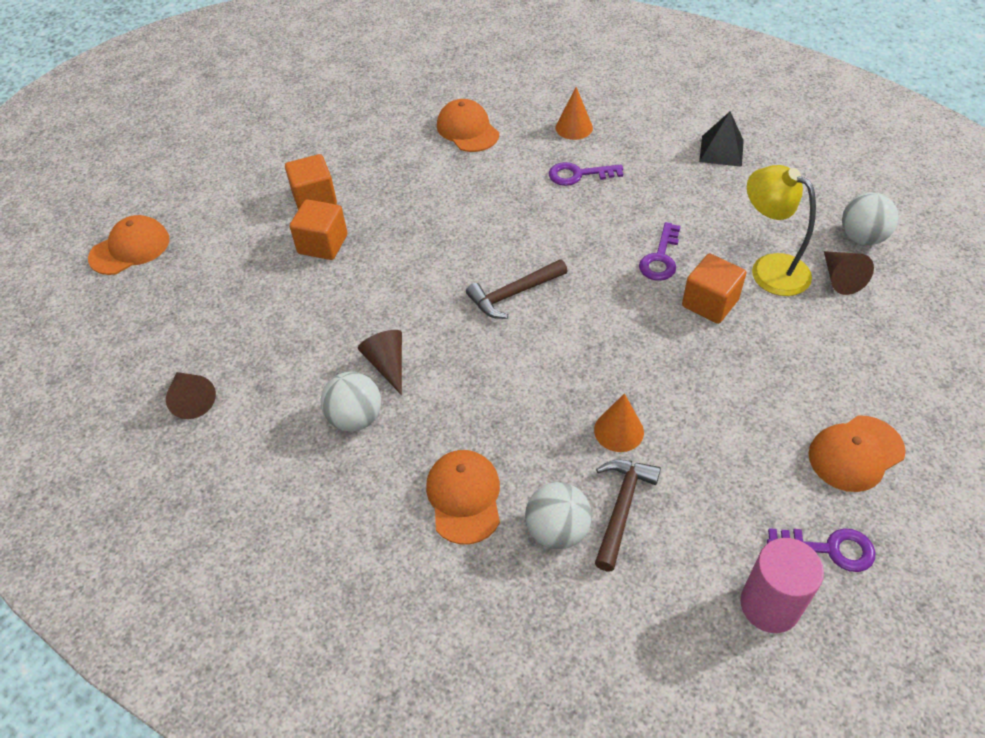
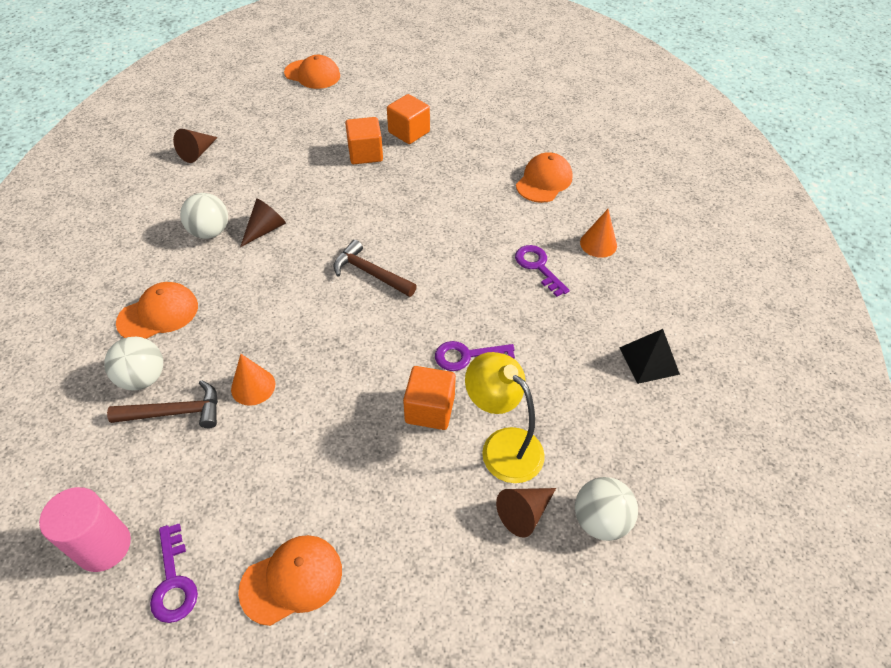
camera: 60 degrees right, 0 degrees up
(769, 268) = (502, 445): yellow lamp -> yellow lamp turned 60 degrees counterclockwise
(855, 453) = (292, 580): orange cap -> orange cap turned 120 degrees clockwise

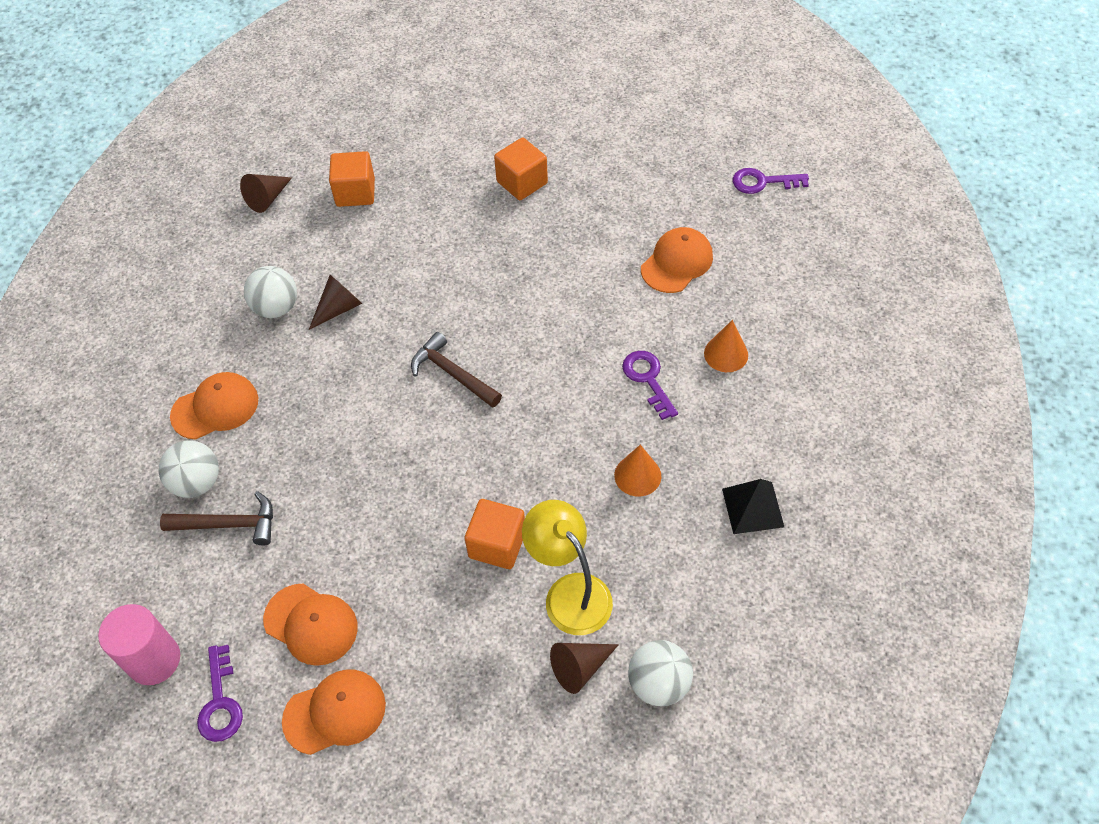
camera: 10 degrees right, 5 degrees up
(253, 386) = (311, 502): orange cone -> orange cone (637, 475)
(312, 74) = (413, 90): orange cap -> orange cap (311, 624)
(365, 154) = (465, 211): orange cube -> orange cube (355, 192)
(467, 356) = (547, 485): purple key -> purple key (763, 182)

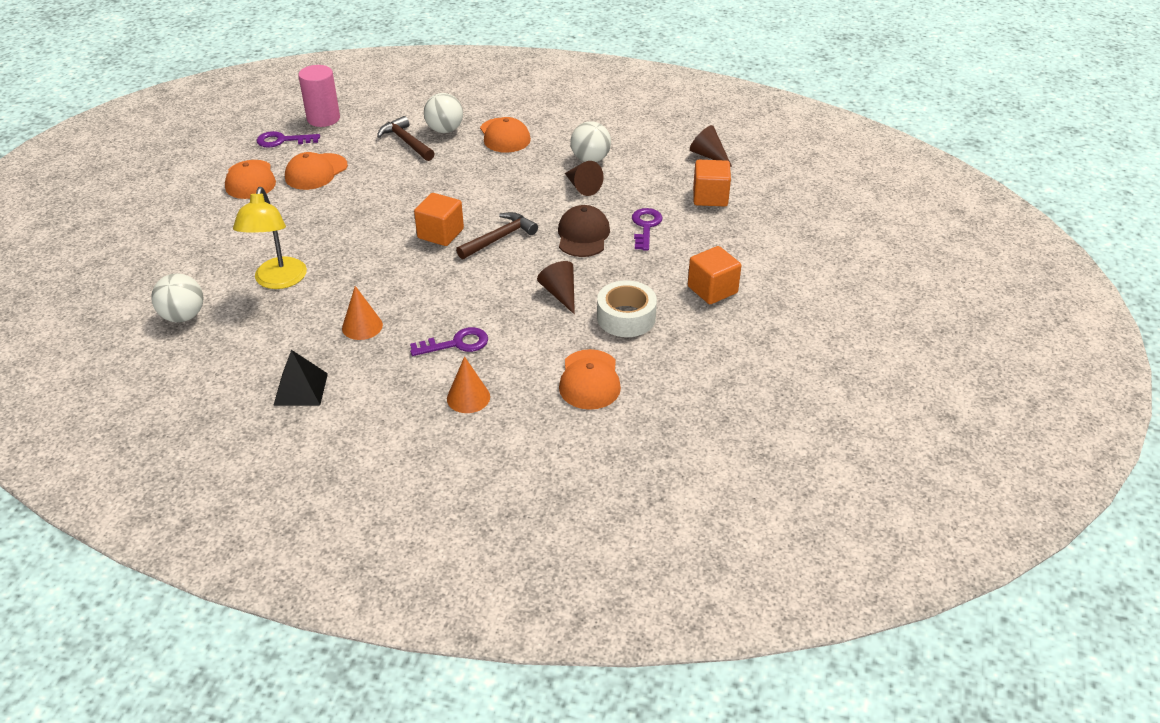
camera: 95 degrees right, 15 degrees down
(228, 524) = (406, 142): brown hammer -> brown hammer turned 135 degrees clockwise
(439, 296) = (583, 235): none -> brown cap
(497, 544) = (335, 250): orange cube -> orange cube (440, 234)
(569, 592) = (278, 281): yellow lamp -> yellow lamp turned 120 degrees clockwise
(578, 244) = (626, 317): none -> white tape
(580, 668) = (218, 280): brown cone -> brown cone (560, 294)
(677, 262) = (589, 380): orange cap -> orange cap turned 45 degrees clockwise
(763, 182) = (694, 464): purple key -> purple key (646, 226)

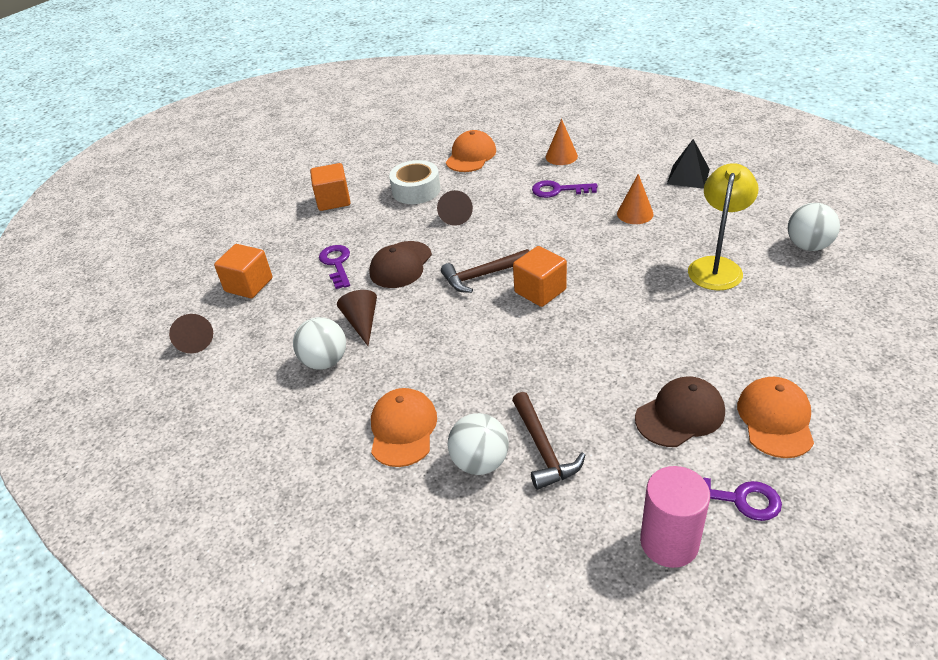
camera: 155 degrees left, 0 degrees up
(316, 172) = (680, 415): orange cap -> brown cap
(646, 226) = (337, 264): purple key -> purple key turned 135 degrees clockwise

